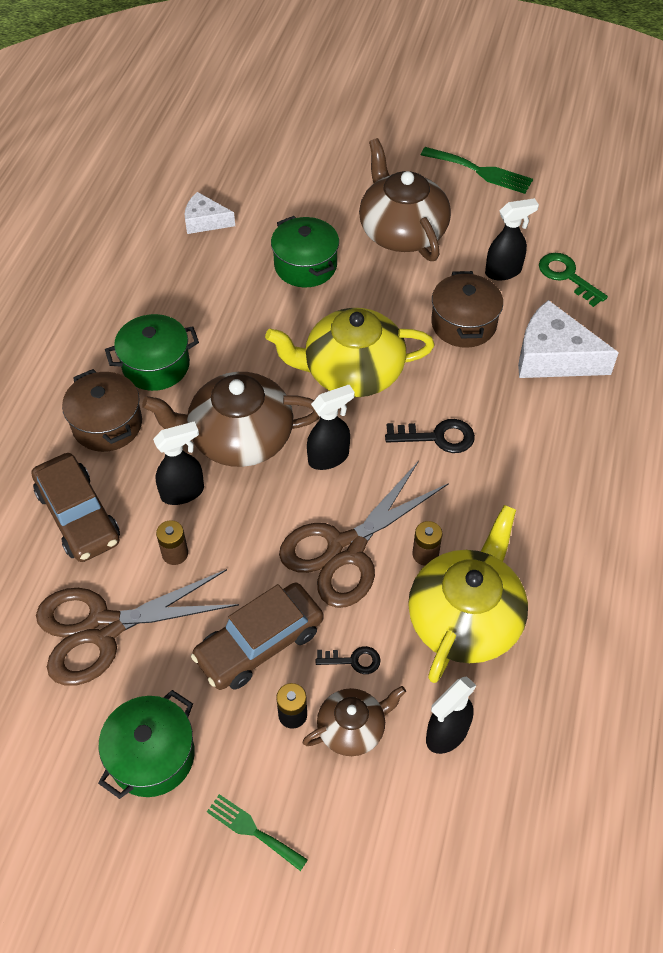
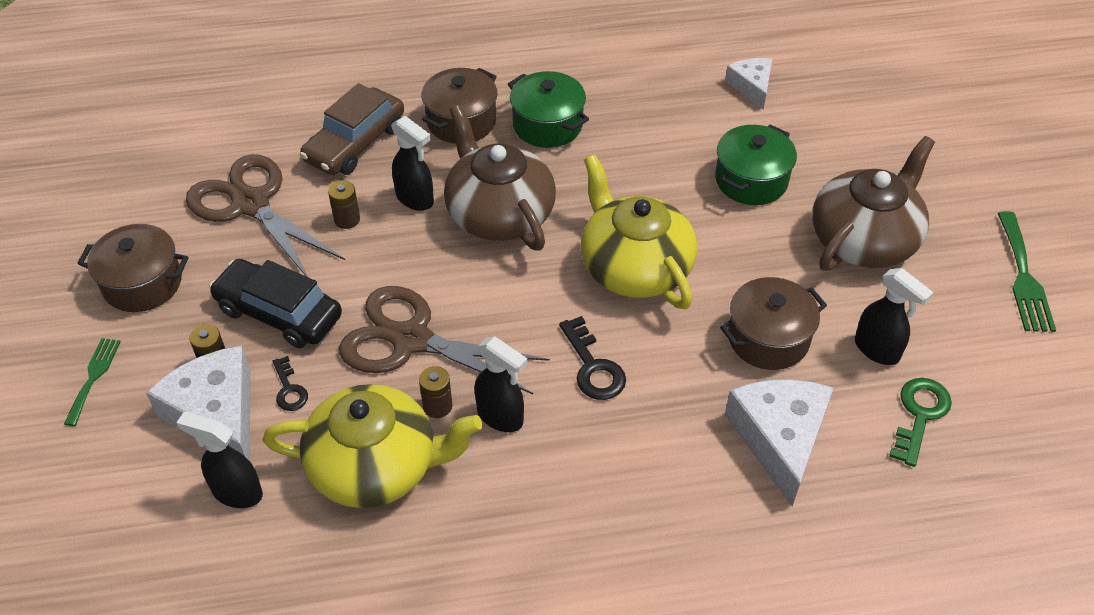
camera: 65 degrees right, 5 degrees down
(152, 756) = (142, 283): green pot -> brown pot
(259, 643) = (279, 313): brown car -> black car
(329, 457) = (514, 288): black spray bottle -> black spray bottle (501, 417)
(352, 728) = (217, 414): brown teapot -> white cheese

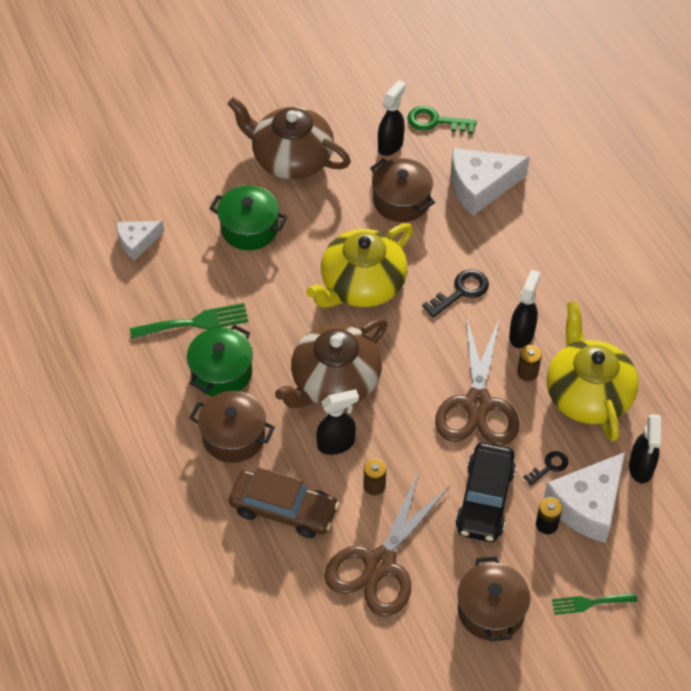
camera: 105 degrees left, 5 degrees up
(415, 199) = (336, 444): black spray bottle -> black spray bottle turned 45 degrees clockwise
(1023, 277) = (300, 75): green fork -> green fork (195, 322)

